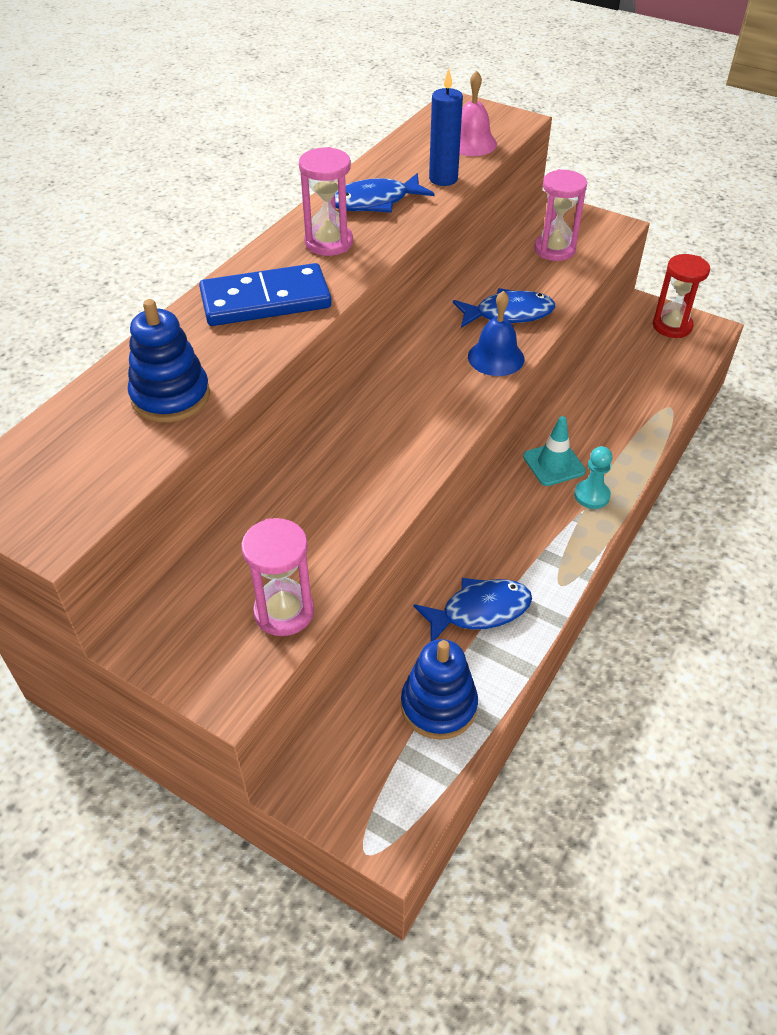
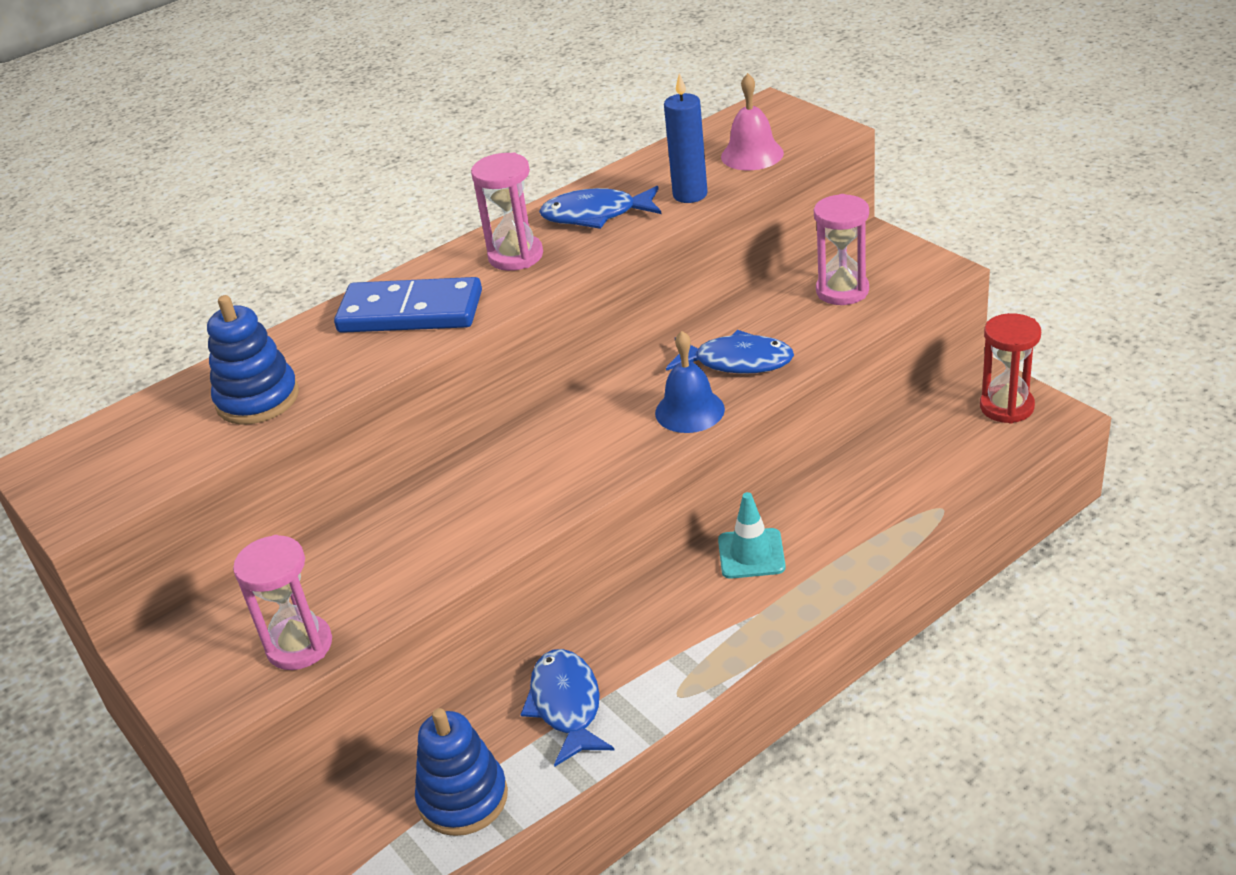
camera: 25 degrees right, 10 degrees down
(479, 611) = (566, 705): blue fish -> blue fish turned 105 degrees counterclockwise
(591, 495) = (776, 599): turquoise pawn -> none

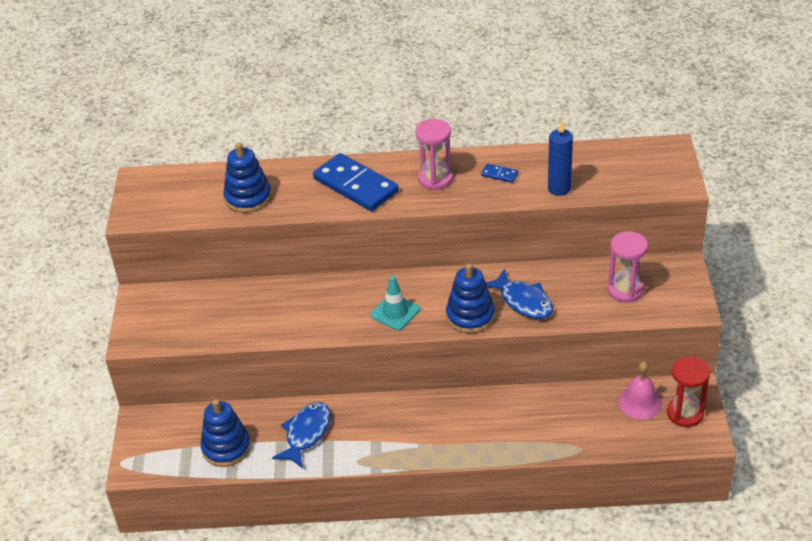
camera: 35 degrees right, 5 degrees up
(299, 645) = (193, 333): pink hourglass -> none
(596, 215) = (499, 174): blue fish -> blue domino
(689, 411) = (470, 316): blue bell -> blue stacking toy
(751, 554) = (463, 412): turquoise traffic cone -> turquoise traffic cone (395, 312)
(752, 155) = (621, 179): pink bell -> pink bell (640, 402)

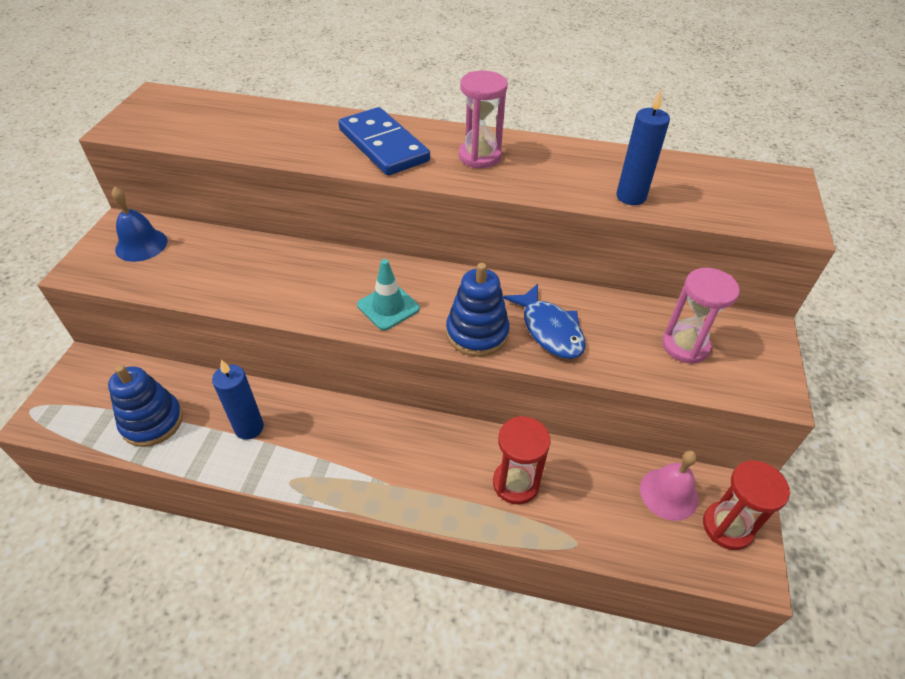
camera: 10 degrees right, 5 degrees up
(169, 309) = (141, 245): none -> blue bell
(248, 198) = (256, 134): blue stacking toy -> none
(306, 434) = (249, 428): blue fish -> blue candle
(499, 174) = (559, 167): blue domino -> none
(526, 422) = (516, 483): none -> red hourglass

